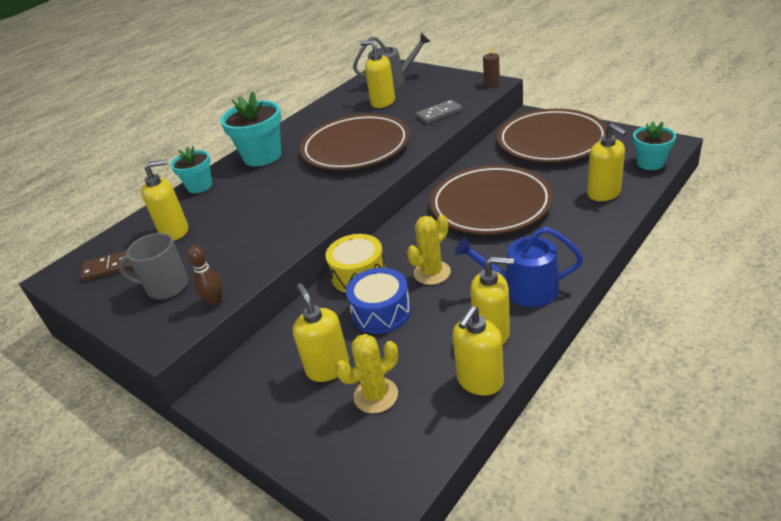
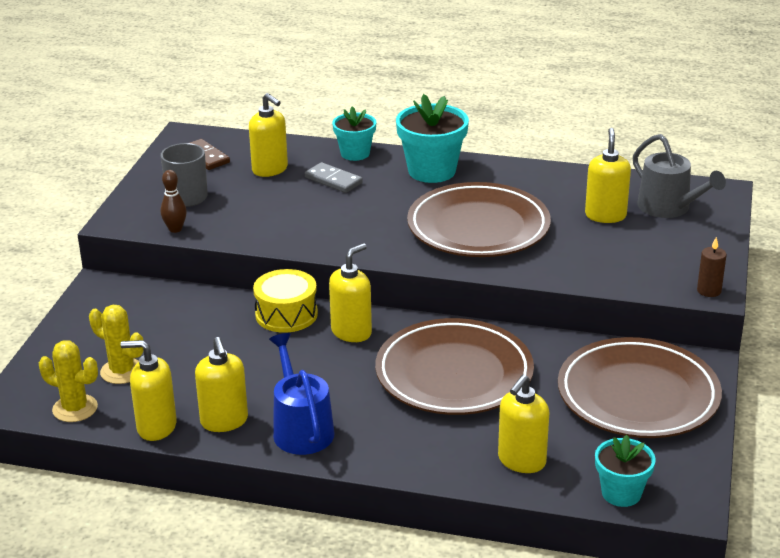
camera: 60 degrees right, 5 degrees down
(328, 368) = (148, 335): yellow soap dispenser -> yellow soap dispenser (351, 332)
(381, 312) = (233, 344): blue drum -> none
(432, 273) = (307, 361): yellow cactus -> yellow cactus (75, 408)
(439, 114) = (595, 267): grey domino -> grey domino (333, 180)

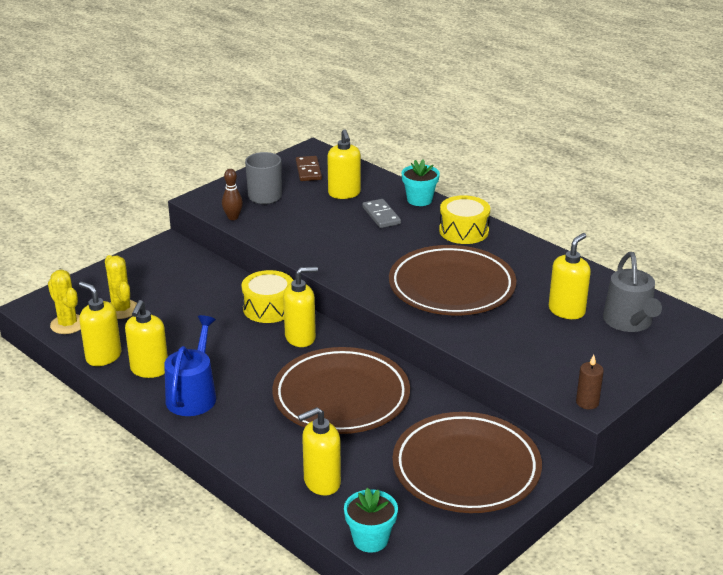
camera: 30 degrees right, 0 degrees up
(432, 171) = (463, 231): turquoise flower pot -> yellow drum

